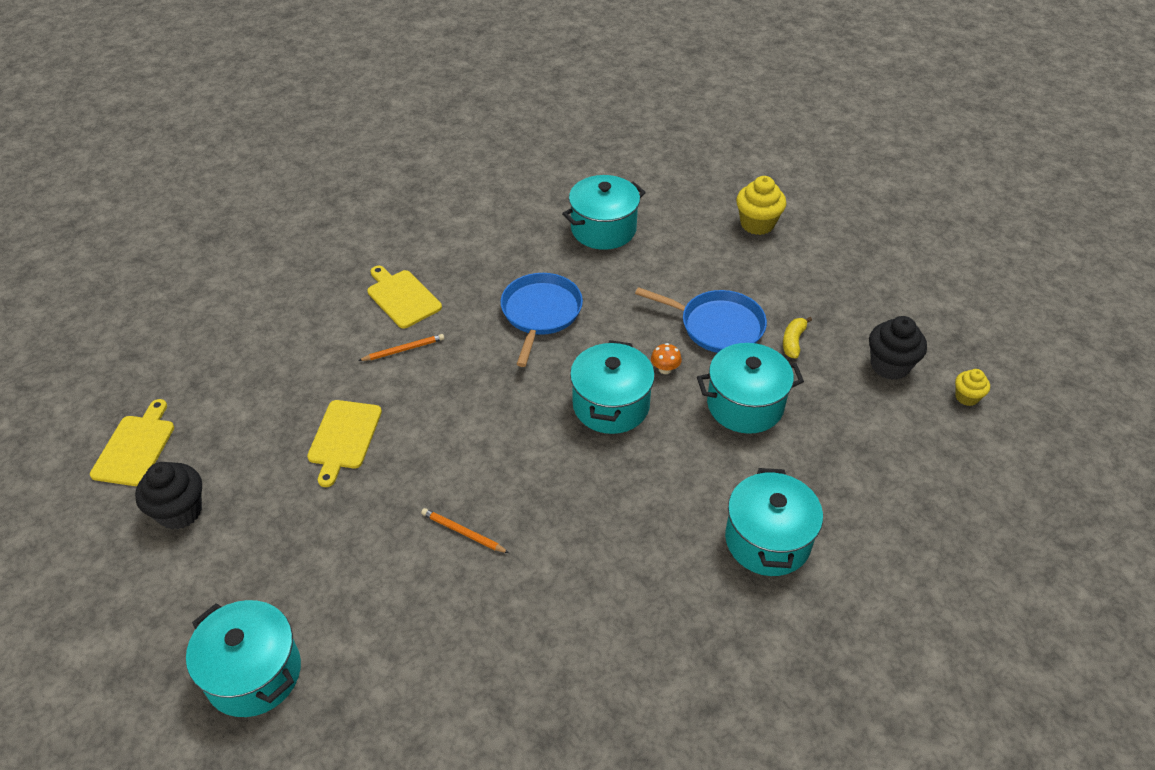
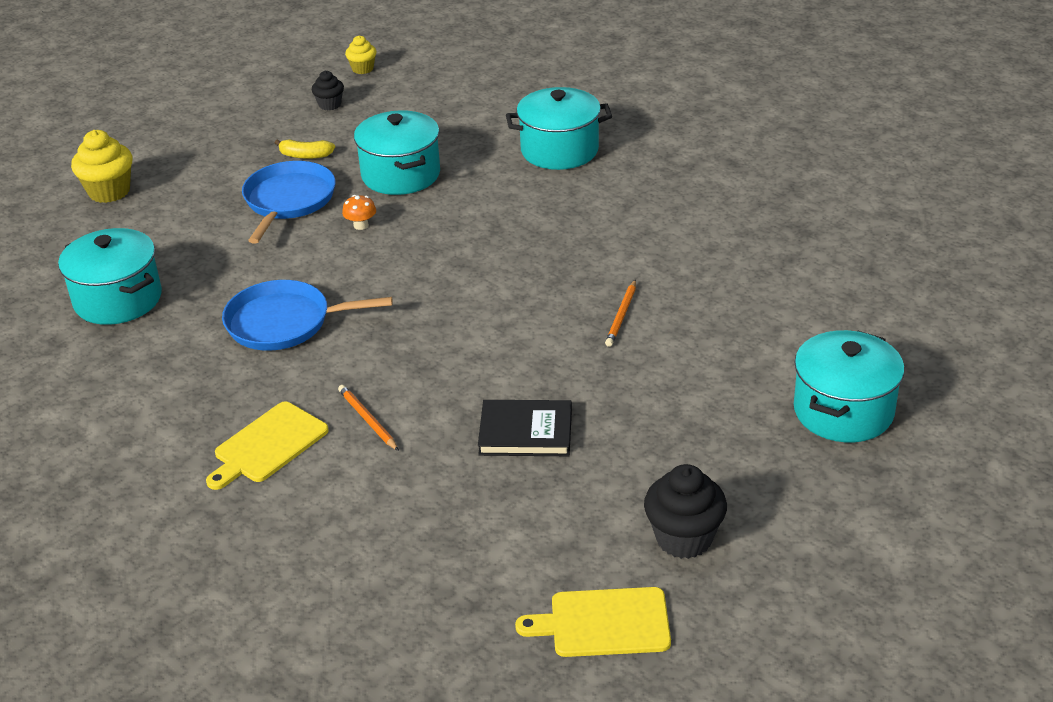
camera: 100 degrees left, 10 degrees down
(344, 437) = (525, 432): yellow cutting board -> black book
(611, 405) = (422, 252): turquoise pot -> none
(890, 365) = (330, 105): black cupcake -> black cupcake, size x0.58

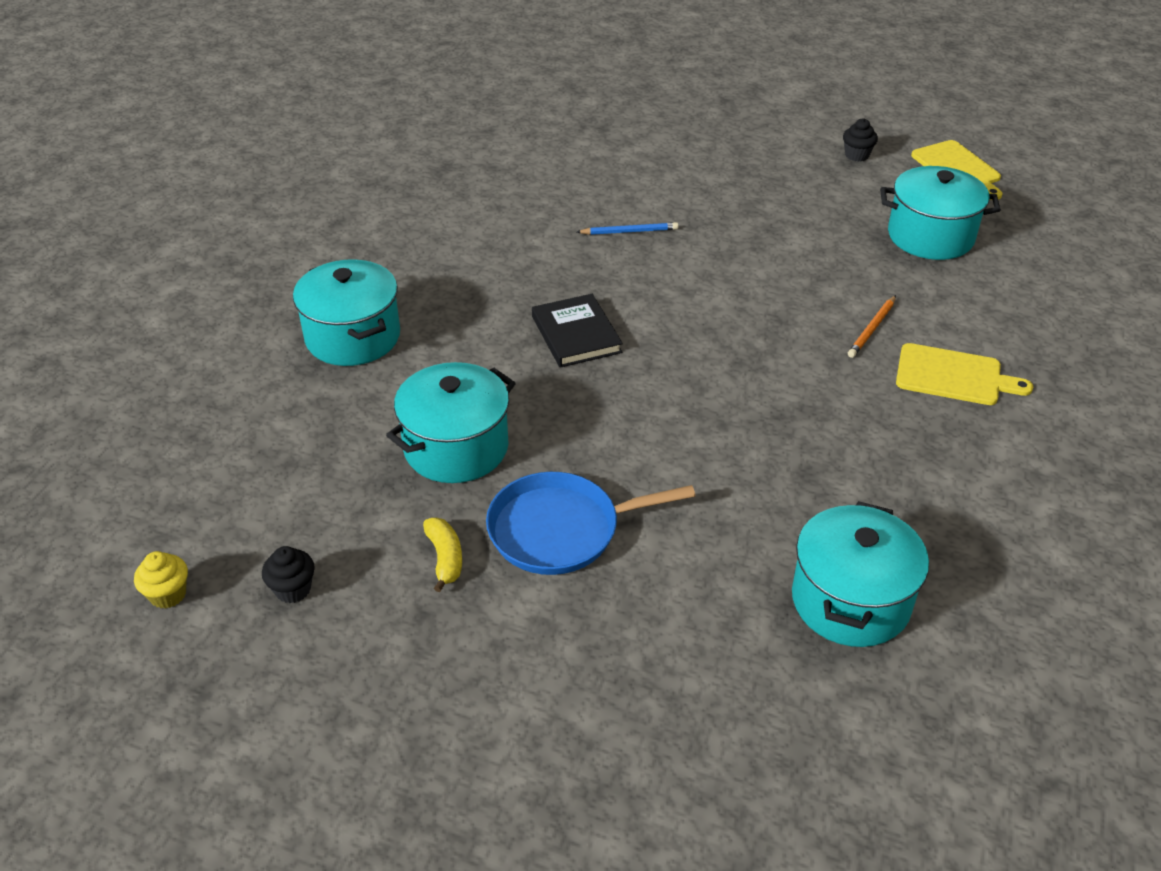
camera: 115 degrees left, 5 degrees up
(109, 191) = (635, 753): yellow cupcake -> none
(284, 322) = (786, 435): blue pan -> none
(361, 225) = (580, 443): orange mushroom -> none
(525, 432) = (814, 243): black book -> black book (576, 334)
(621, 315) = (629, 231): orange pencil -> blue pencil
(684, 538) = (857, 155): black cupcake -> black cupcake, size x0.58
(843, 411) = (676, 118): turquoise pot -> turquoise pot (930, 236)

